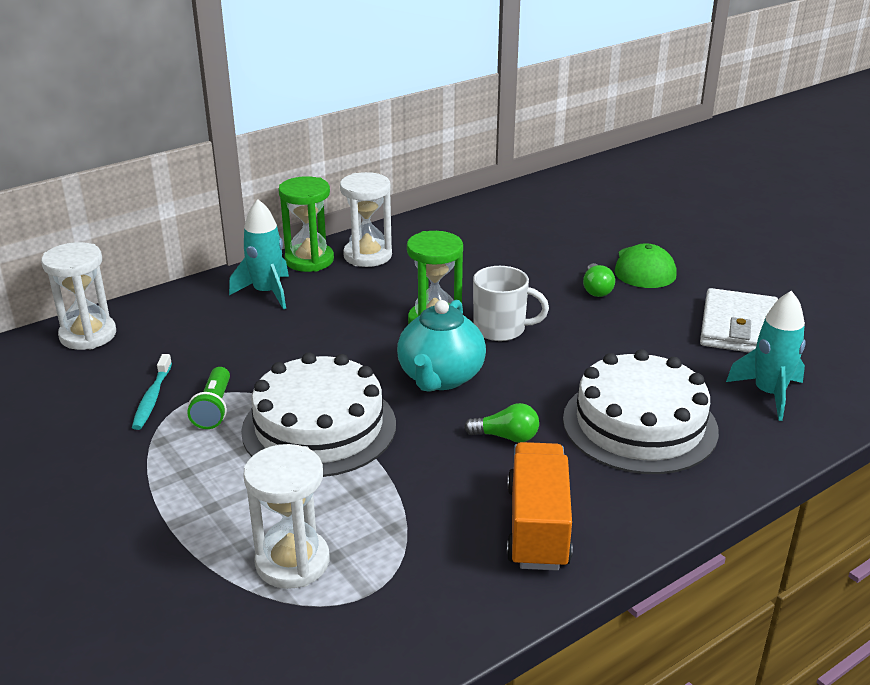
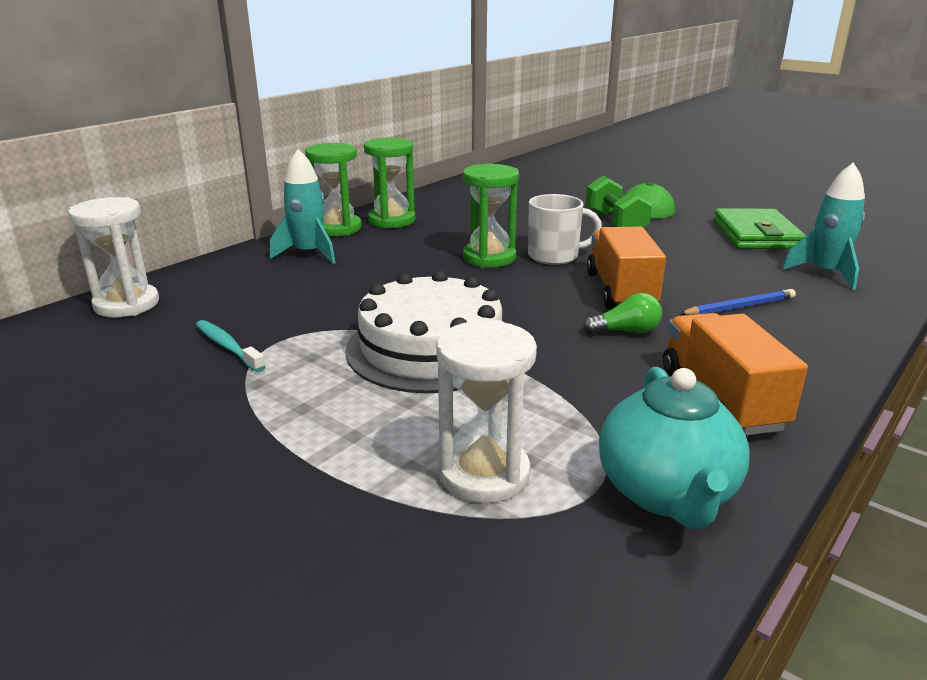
camera: 15 degrees left, 5 degrees down
(152, 398) = (228, 347): turquoise toothbrush -> turquoise toothbrush turned 150 degrees clockwise
(214, 408) = (304, 347): green flashlight -> none
(367, 256) = (392, 220): white hourglass -> green hourglass
(440, 377) = (526, 295): turquoise teapot -> turquoise teapot (666, 493)
(536, 385) = (620, 291): none -> orange truck
(596, 289) = (615, 223): green light bulb -> green dumbbell
(639, 424) = (739, 307): white cake -> blue pencil
(738, 328) = (755, 235): white wallet -> green wallet

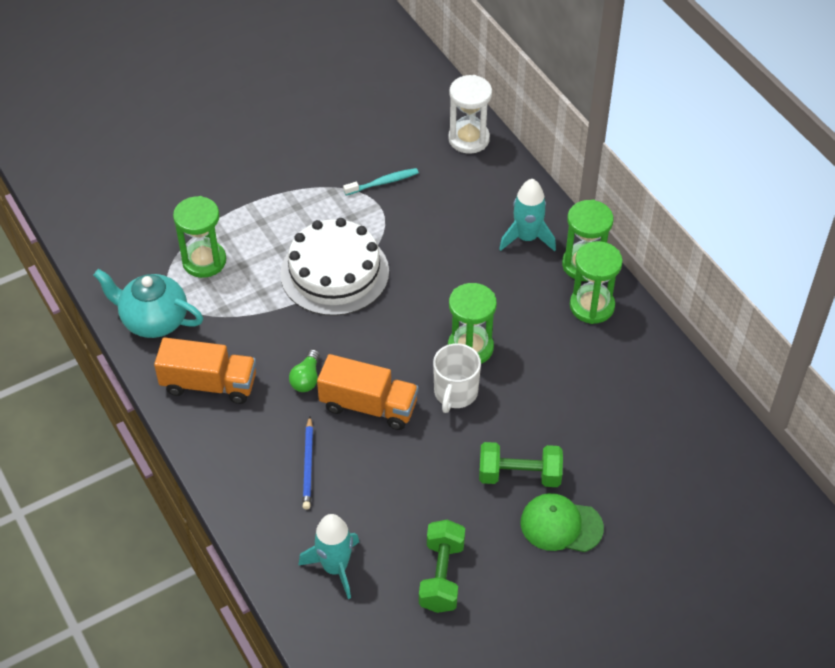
camera: 110 degrees right, 25 degrees up
(484, 474) = (204, 261): white hourglass -> green hourglass
(755, 235) = (441, 576): green wallet -> green dumbbell

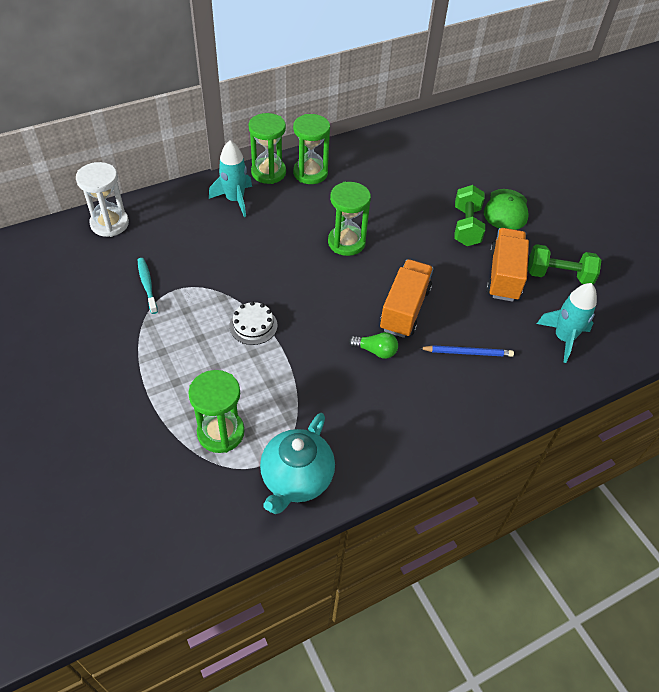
camera: 90 degrees left, 0 degrees up
(209, 384) = (380, 427): orange truck -> orange truck (503, 275)
(334, 272) = (253, 325): white cake -> white cake, size x0.47
(455, 393) = (391, 255): white mug -> none

